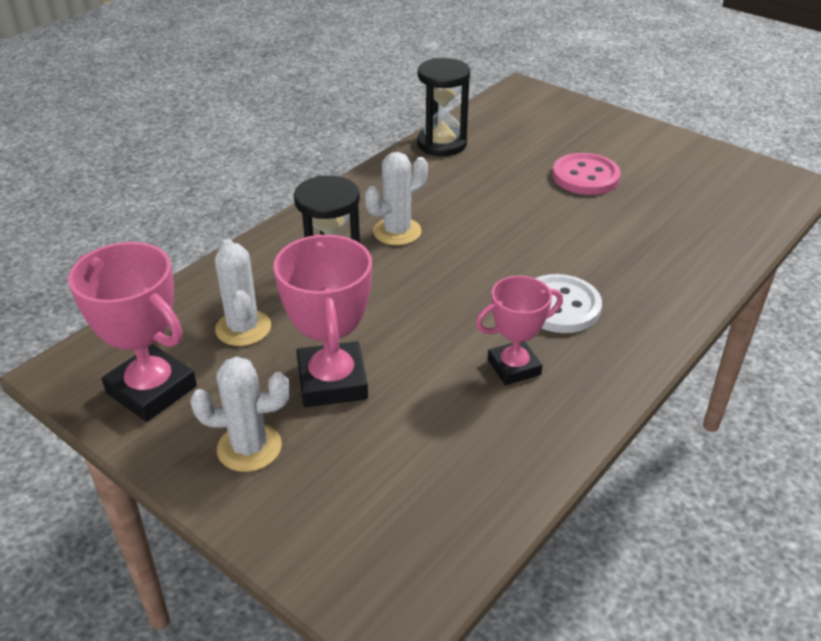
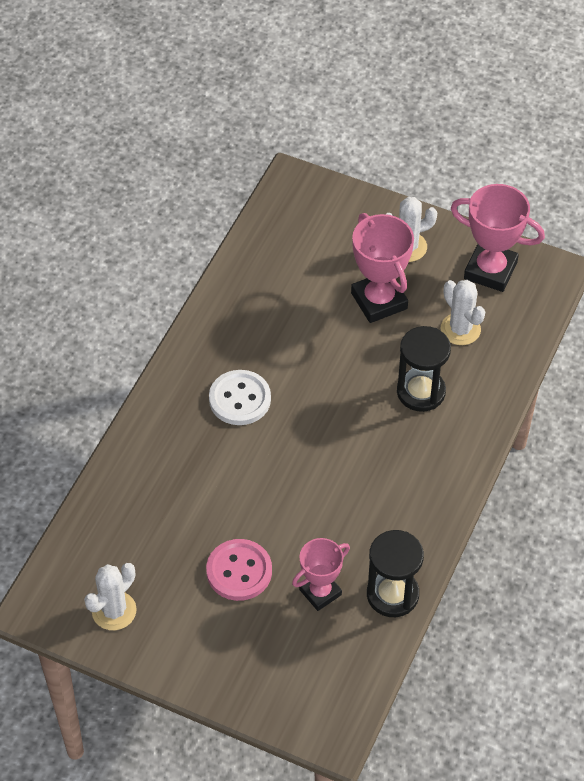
camera: 165 degrees right, 15 degrees up
(397, 232) = (389, 453): white cactus -> white cactus (114, 611)
(514, 367) = (263, 337): pink trophy -> pink trophy (320, 592)

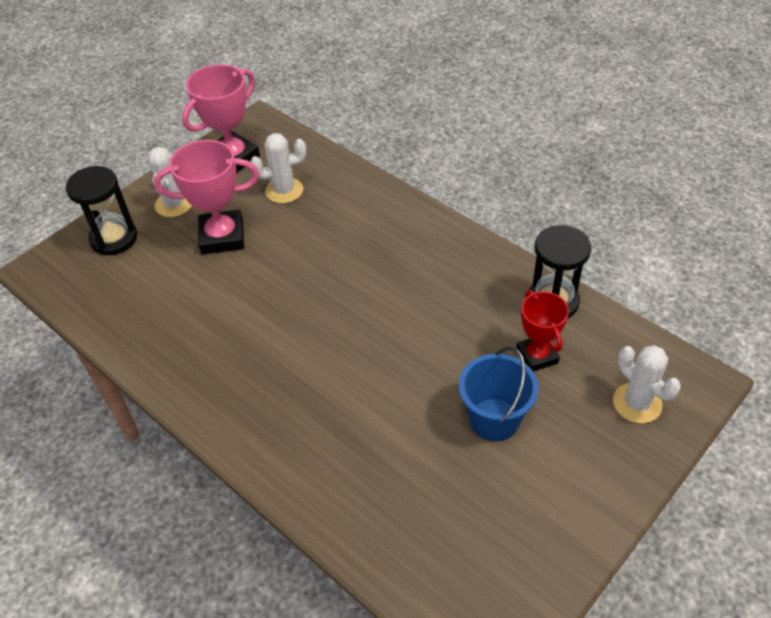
camera: 70 degrees left, 5 degrees down
(114, 611) = (515, 556): white cactus -> white cactus (637, 403)
(239, 571) = (494, 419): pink button -> blue bucket
(240, 399) = (281, 371): white button -> none
(320, 592) = (537, 356): pink trophy -> red trophy
(421, 392) = (338, 231): black hourglass -> black hourglass (114, 238)

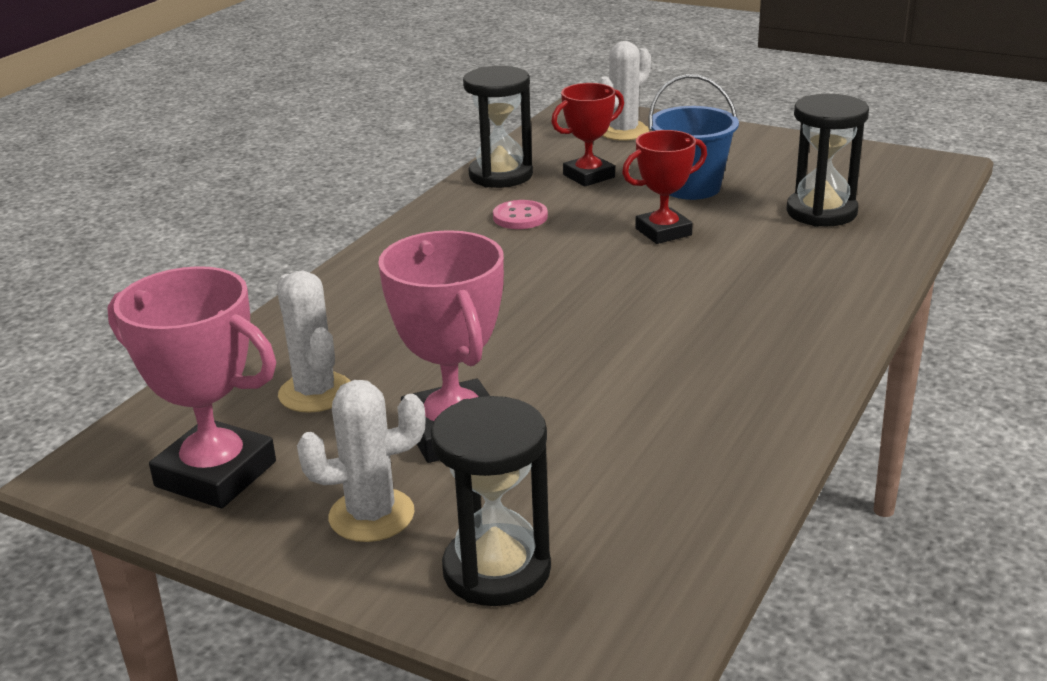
camera: 105 degrees left, 20 degrees down
(416, 379) = (663, 232): none -> red trophy
(416, 498) = (821, 212): none -> black hourglass
(470, 301) = (520, 217): none -> pink button

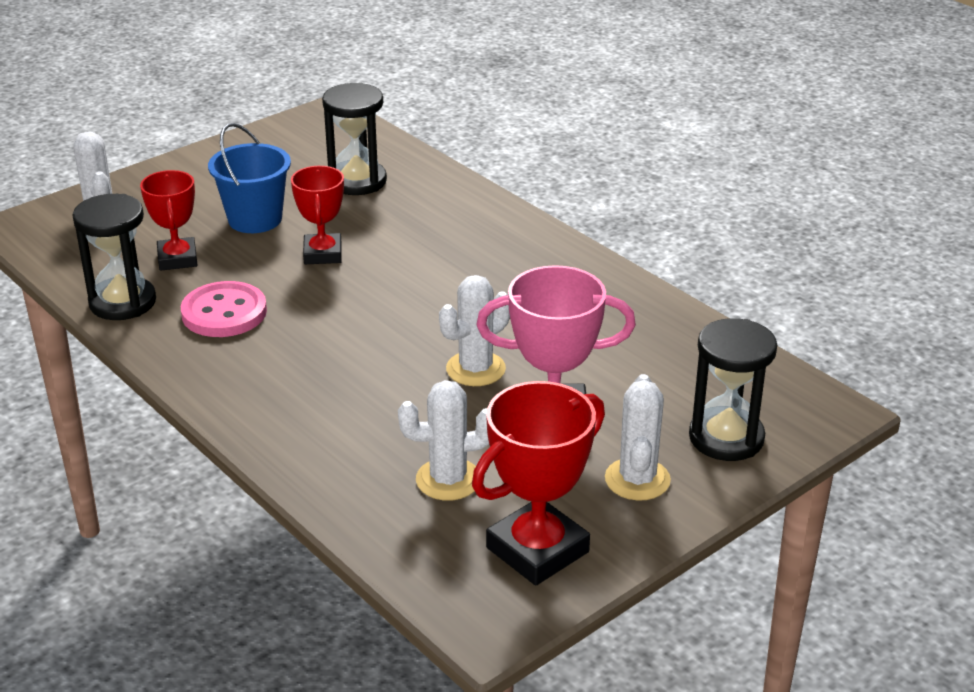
camera: 70 degrees left, 5 degrees up
(216, 474) = (537, 550): pink trophy -> red trophy
(520, 217) = (224, 312): pink button -> pink button, size x1.59
(522, 361) = (475, 369): none -> white cactus

